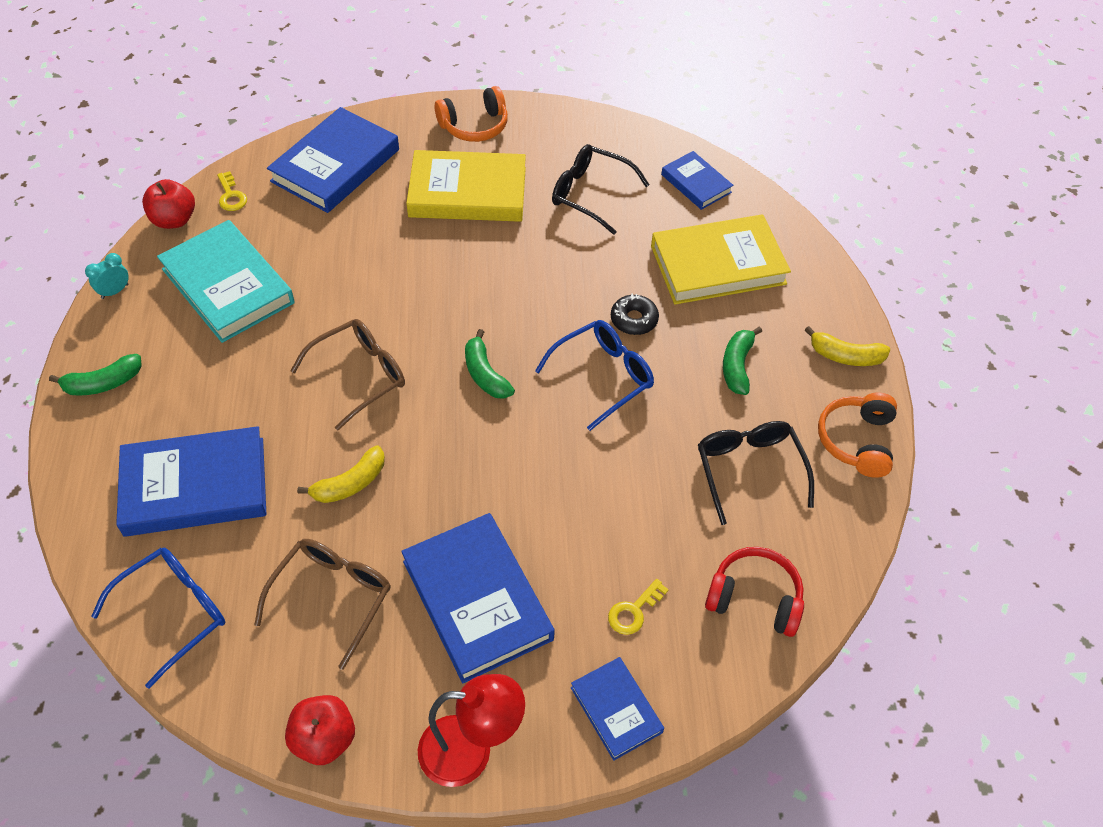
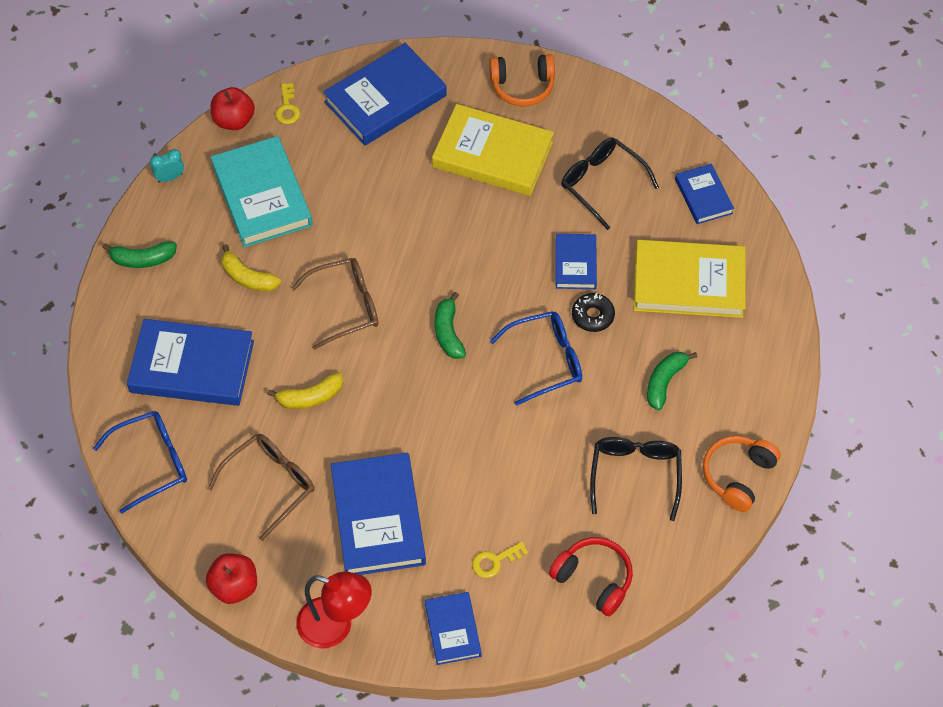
camera: 20 degrees right, 5 degrees up
(595, 274) = (575, 264): none -> blue book
(845, 356) = (764, 398): yellow banana -> yellow banana (248, 277)

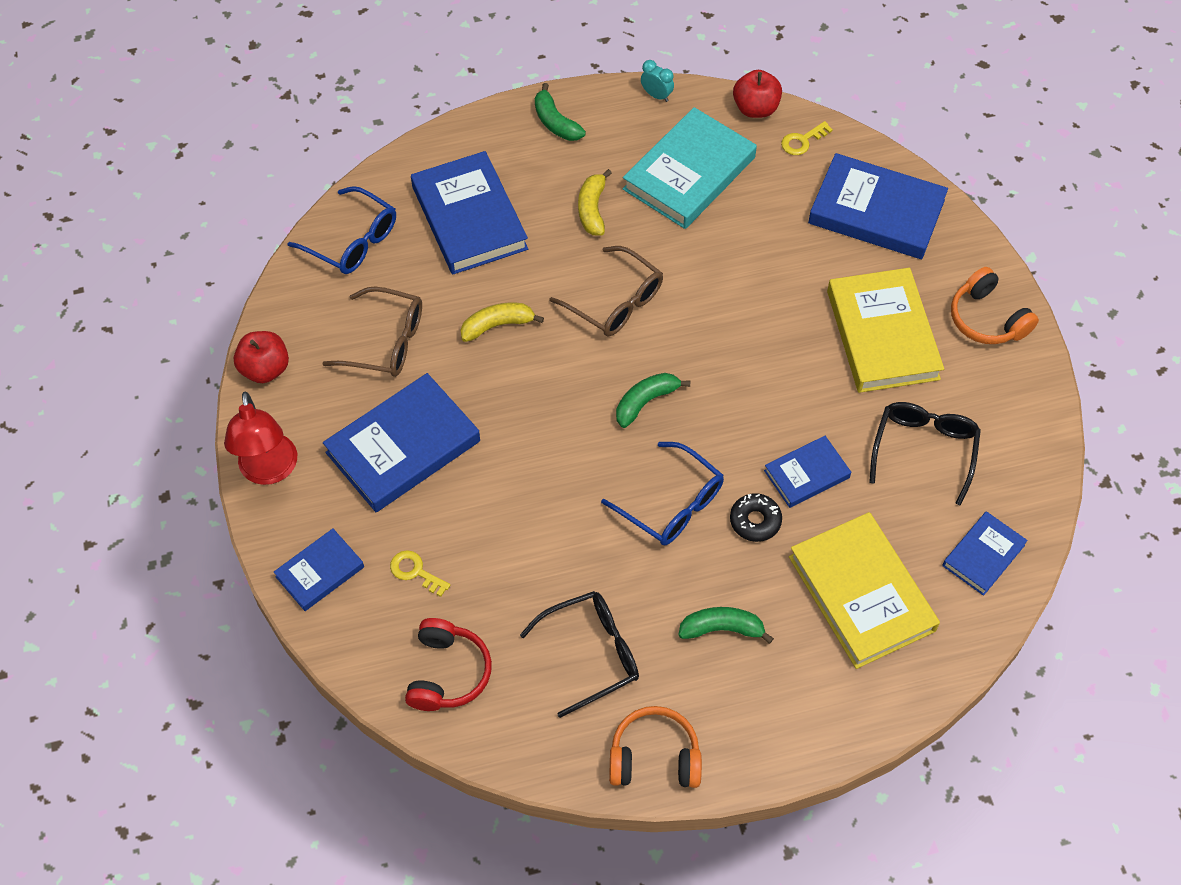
camera: 60 degrees right, 0 degrees up
(310, 397) = (497, 325): yellow banana -> yellow banana turned 120 degrees clockwise

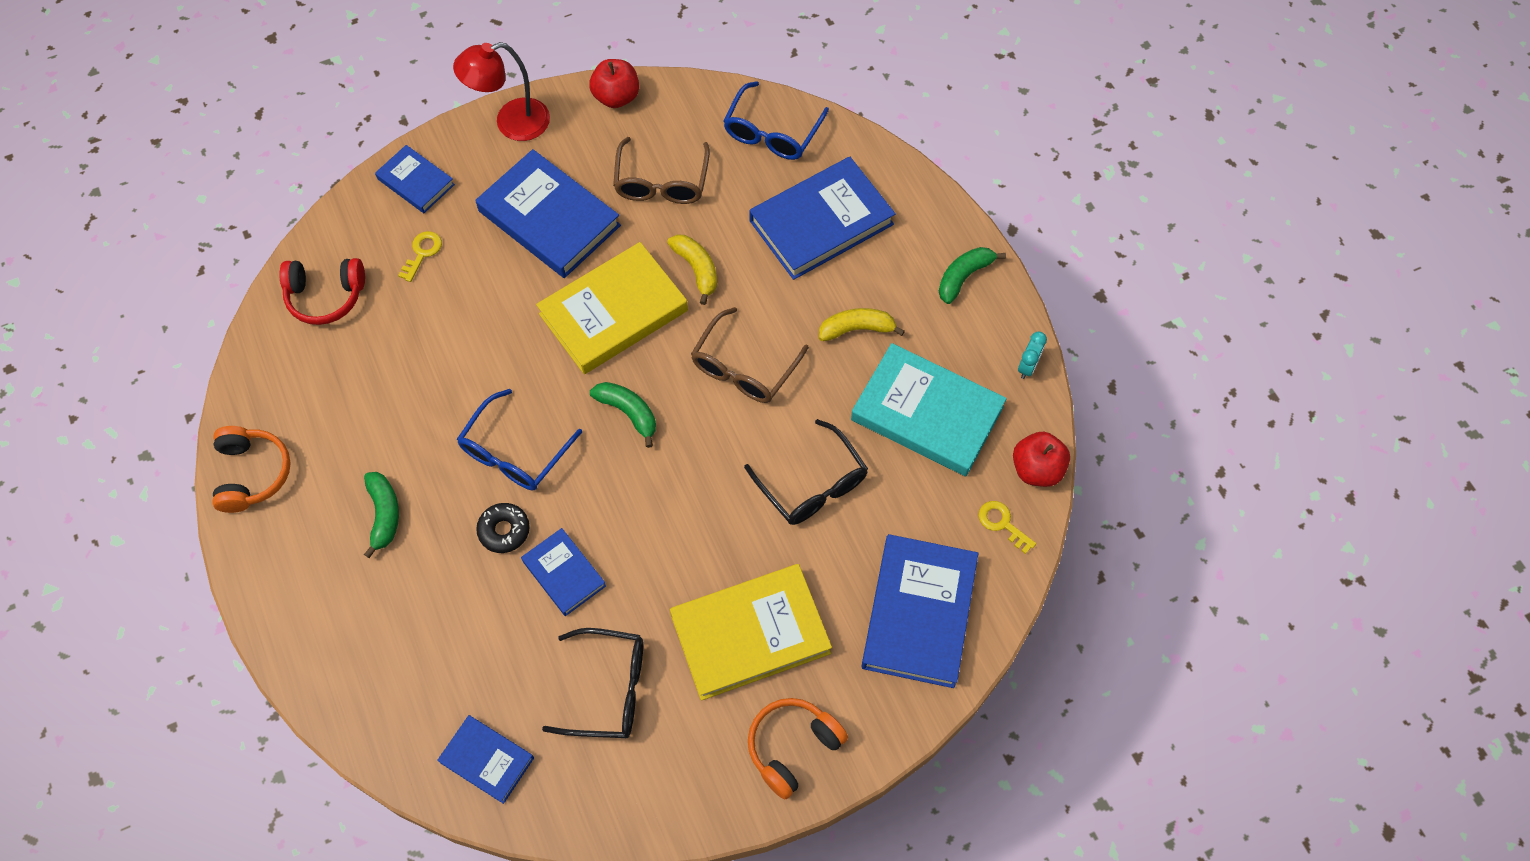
camera: 80 degrees right, 5 degrees up
(592, 654) = (351, 407): black glasses -> black glasses (812, 485)
(861, 593) = (432, 640): yellow book -> yellow book (613, 312)

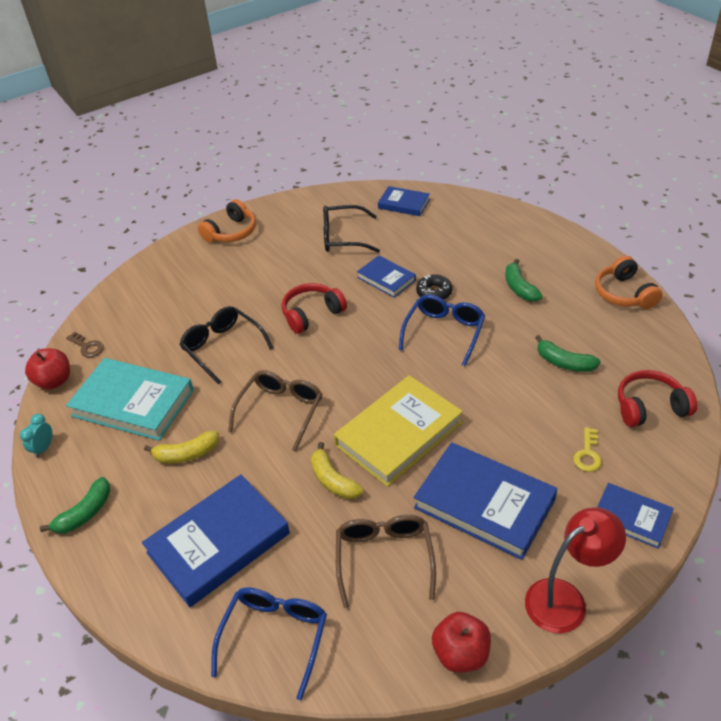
camera: 175 degrees right, 20 degrees down
(628, 412) = (367, 368): green banana -> green banana (564, 362)
(684, 523) = (312, 314): none -> red headphones
(750, 634) = (260, 271): yellow book -> none
(919, 613) = (152, 295): blue book -> none
(1002, 524) = (87, 347): yellow key -> brown key

